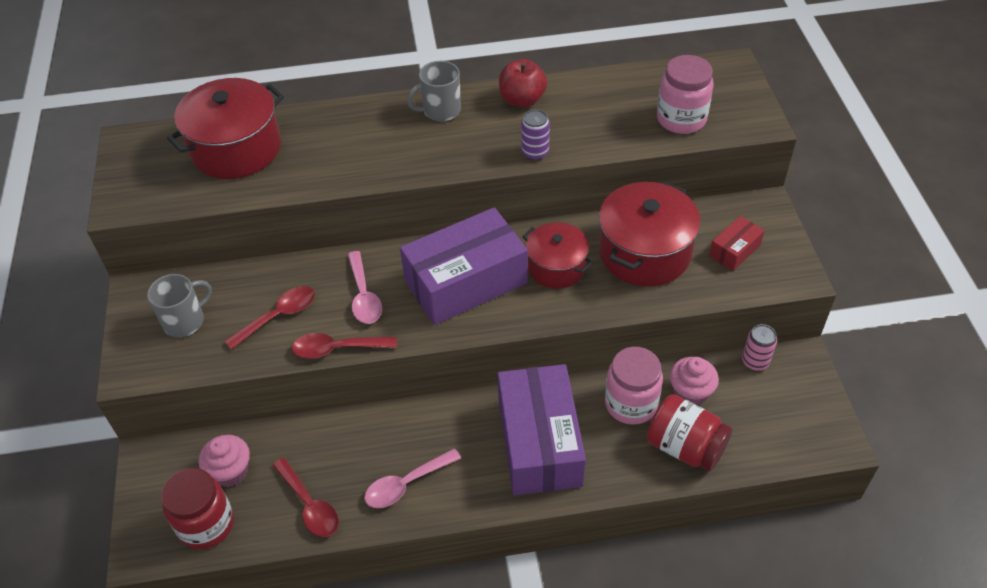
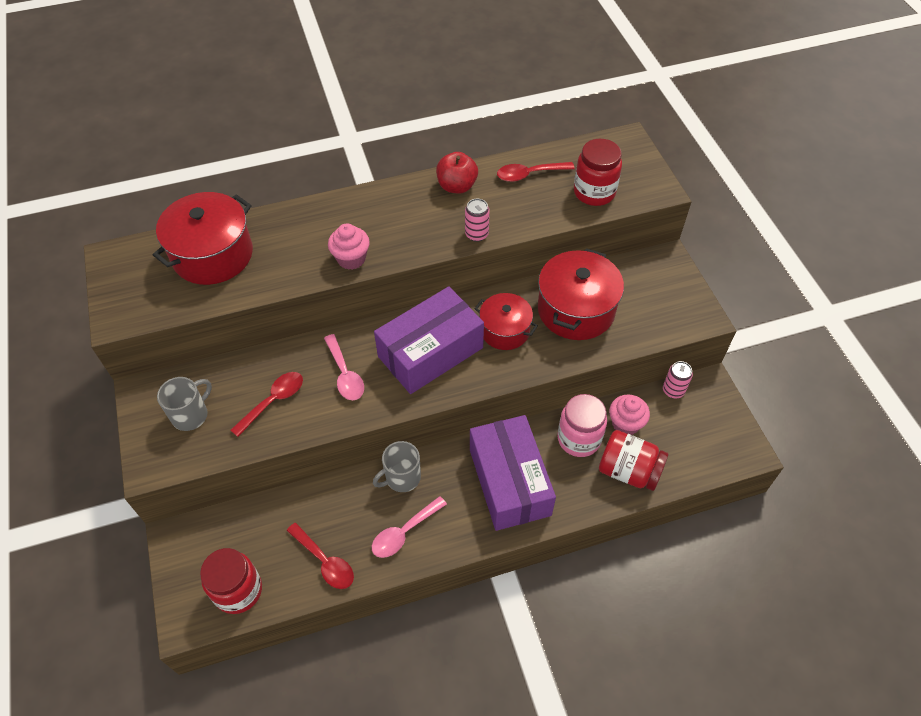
camera: 10 degrees left, 5 degrees up
(231, 472) = (251, 541): pink cupcake -> pink cupcake (351, 259)
(337, 349) = (330, 425): red spoon -> red spoon (529, 174)
(440, 110) = (388, 202): grey mug -> grey mug (402, 477)
(535, 153) = (476, 234): purple can -> pink can
(681, 119) = (594, 192): pink jar -> red jar
(734, 250) = (649, 300): red box -> none

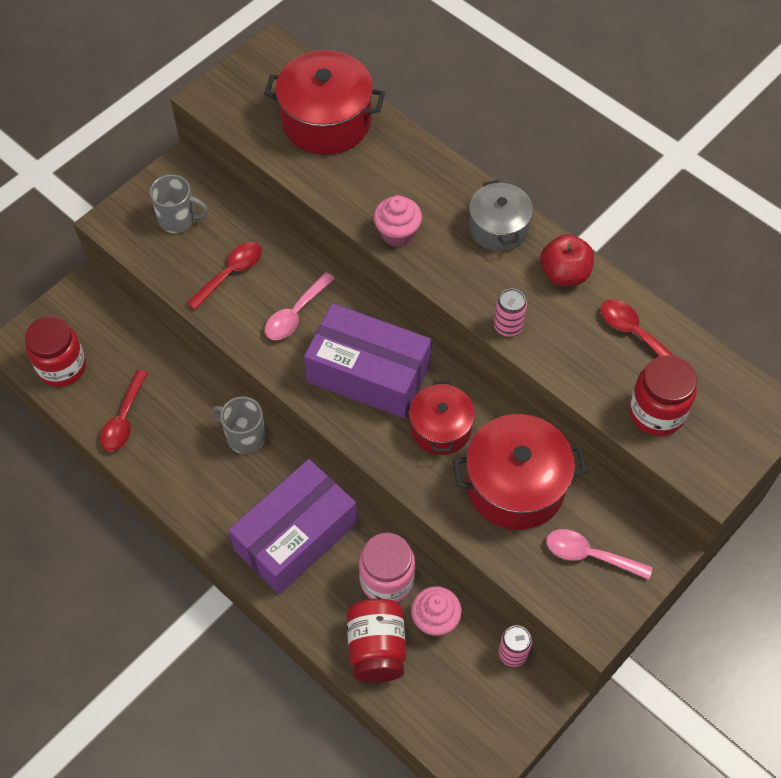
camera: 60 degrees right, 5 degrees up
(273, 401) = (230, 273): red spoon -> red spoon turned 60 degrees counterclockwise
(393, 202) = (498, 228): none -> grey pot
(404, 532) = (188, 469): pink spoon -> pink spoon (589, 555)

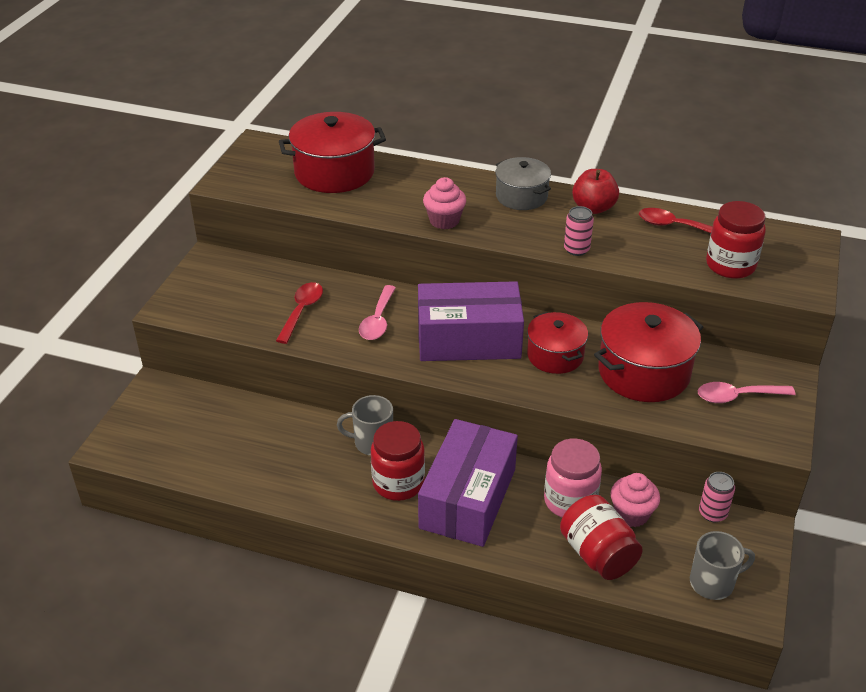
camera: 25 degrees left, 20 degrees down
(62, 367) = (165, 449): red jar -> red jar (398, 483)
(124, 419) = (250, 468): red spoon -> none
(178, 219) = (230, 290): grey mug -> grey mug (713, 582)

